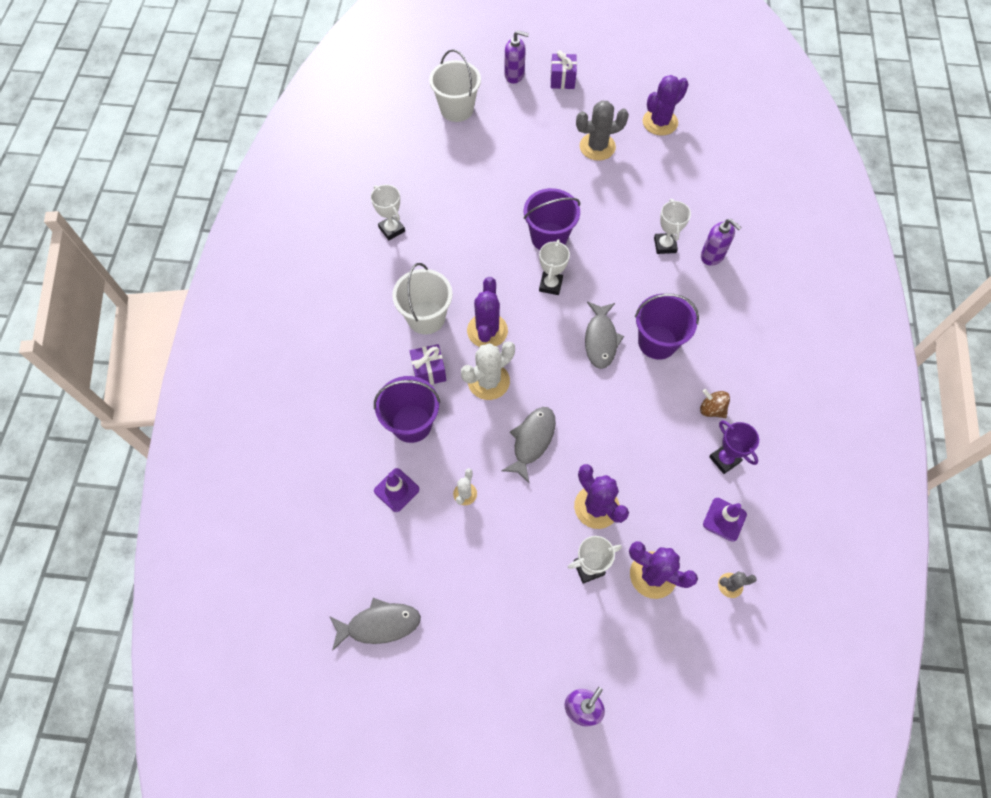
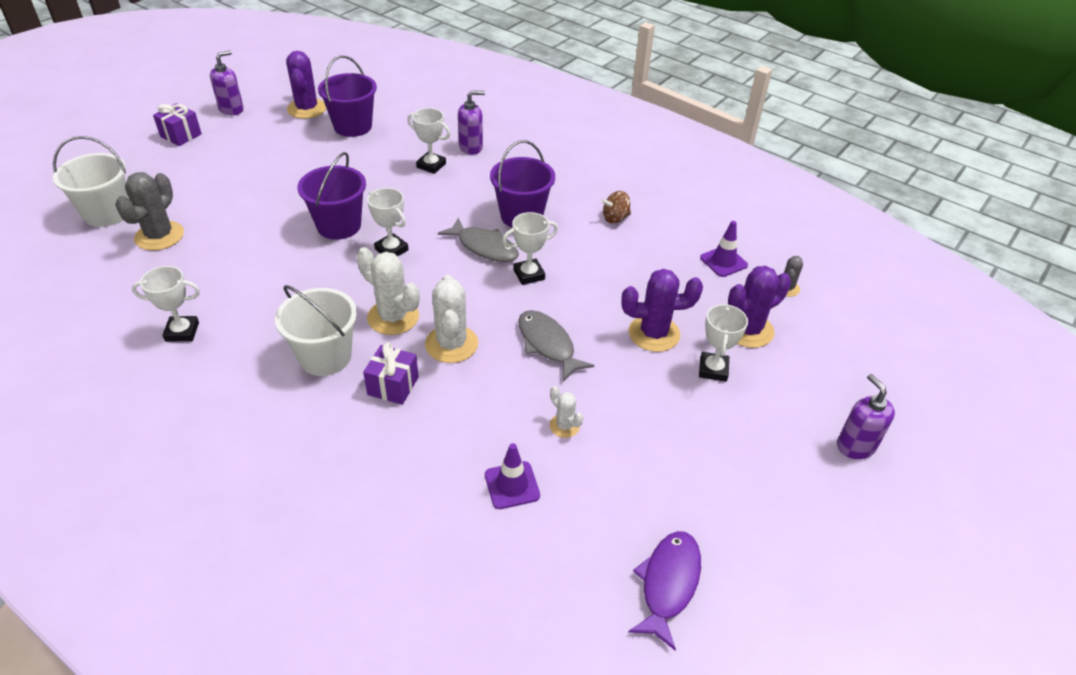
camera: 60 degrees left, 20 degrees down
(379, 624) = (668, 584): grey fish -> purple fish
(411, 424) = (442, 431): purple bucket -> purple bucket (353, 126)
(487, 331) = (393, 317): purple cactus -> white cactus
(514, 75) = (129, 159): purple soap dispenser -> purple soap dispenser (231, 109)
(594, 387) = (529, 274): none -> white trophy
(597, 147) = (282, 152): grey cactus -> grey cactus (159, 236)
(724, 459) = (668, 234): purple trophy -> none

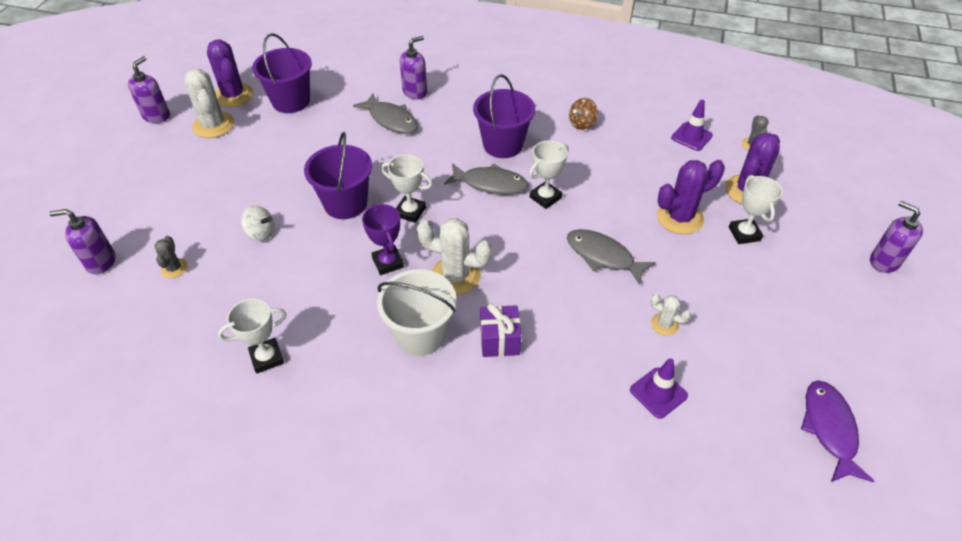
camera: 20 degrees left, 5 degrees up
(107, 213) = (101, 262): white bucket -> purple soap dispenser
(159, 236) = (174, 268): grey cactus -> grey cactus, size x0.53
(181, 135) = (122, 157): purple gift -> none
(249, 229) = (261, 233): none -> white spinning top
(340, 287) = (388, 262): none -> purple trophy
(431, 165) = (391, 120): white trophy -> grey fish
(451, 344) = (523, 284): white cactus -> white cactus (213, 125)

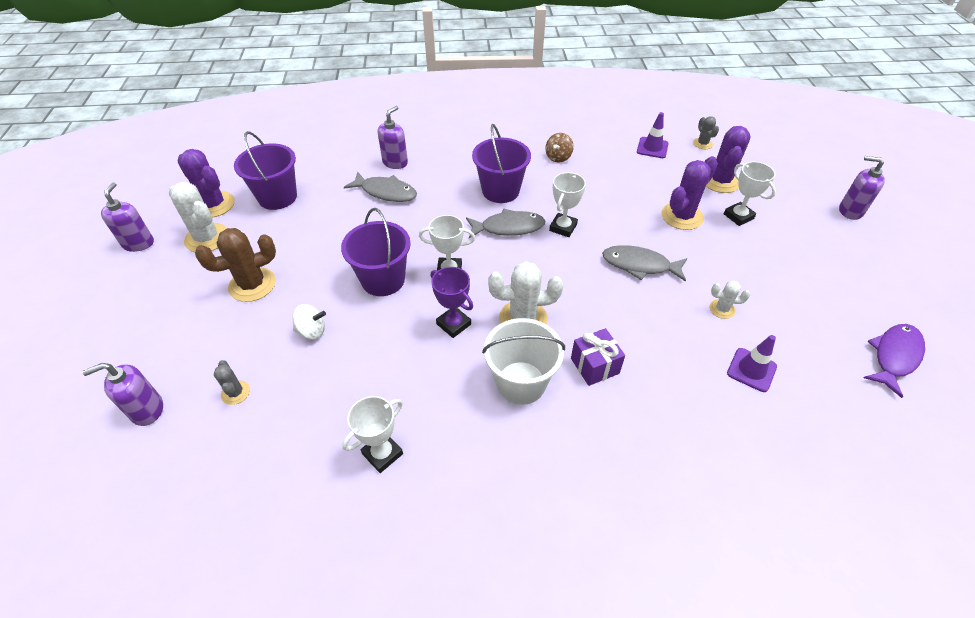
camera: 20 degrees left, 0 degrees up
(231, 178) = (252, 285): none -> brown cactus
(829, 429) = (894, 357): purple fish -> purple fish turned 60 degrees clockwise

